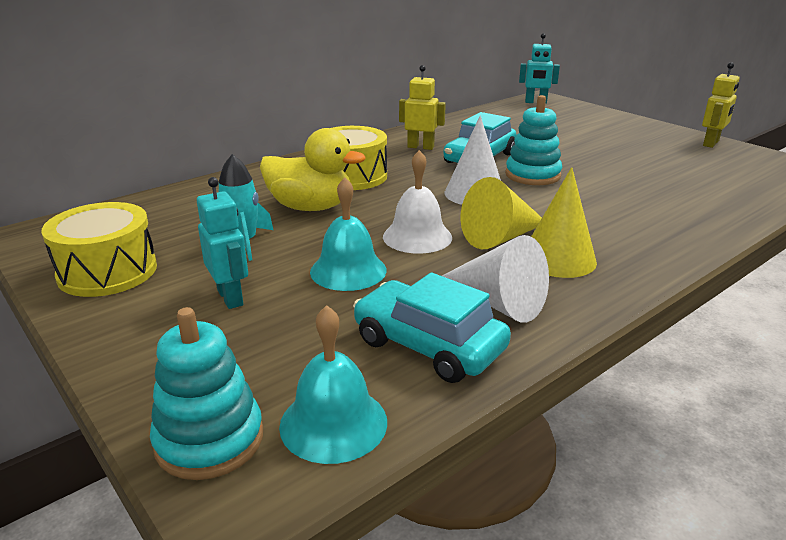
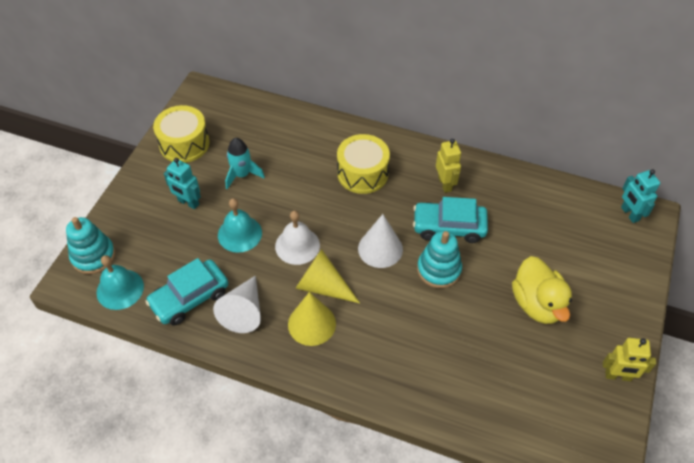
camera: 60 degrees right, 25 degrees up
(230, 297) = (188, 203): turquoise robot -> turquoise robot turned 90 degrees clockwise
(310, 207) = (303, 178): yellow duck -> yellow duck (537, 304)
(429, 345) = (189, 298): turquoise car -> turquoise car turned 135 degrees counterclockwise

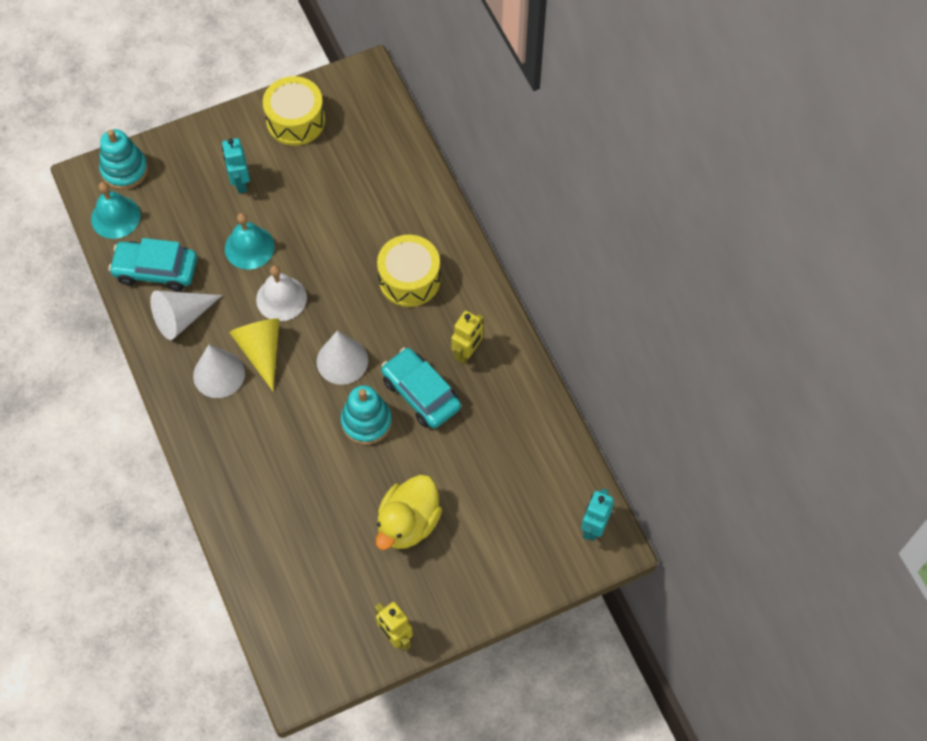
camera: 45 degrees right, 10 degrees up
(242, 175) = (309, 193): turquoise rocket -> none
(312, 324) = (219, 374): yellow cone -> white cone

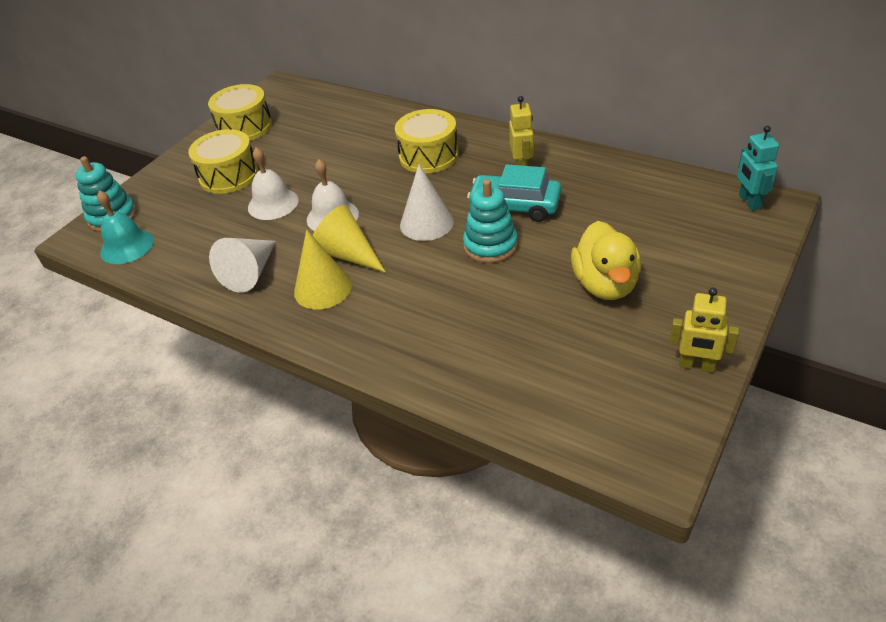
camera: 30 degrees left, 20 degrees down
(156, 270) = (196, 257): turquoise car -> none
(219, 374) = (322, 288): white cone -> yellow cone
(240, 182) = (229, 175): turquoise robot -> yellow drum
(249, 247) = (273, 204): turquoise bell -> white bell

